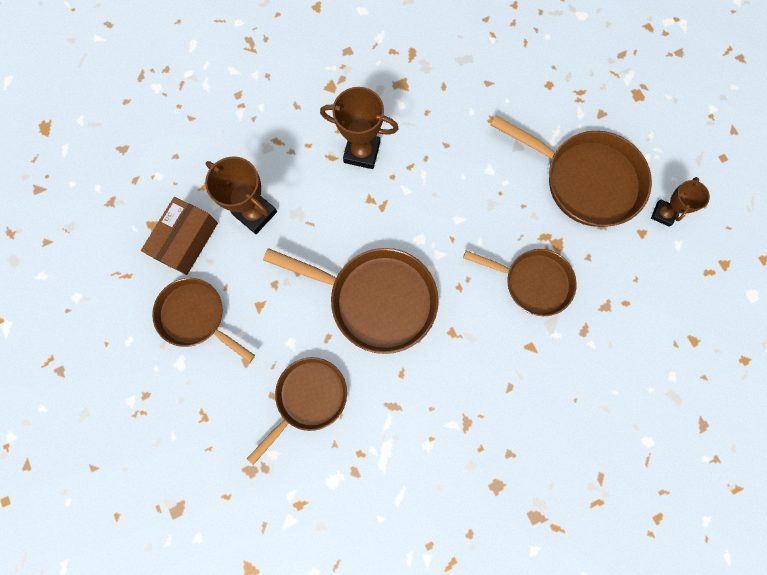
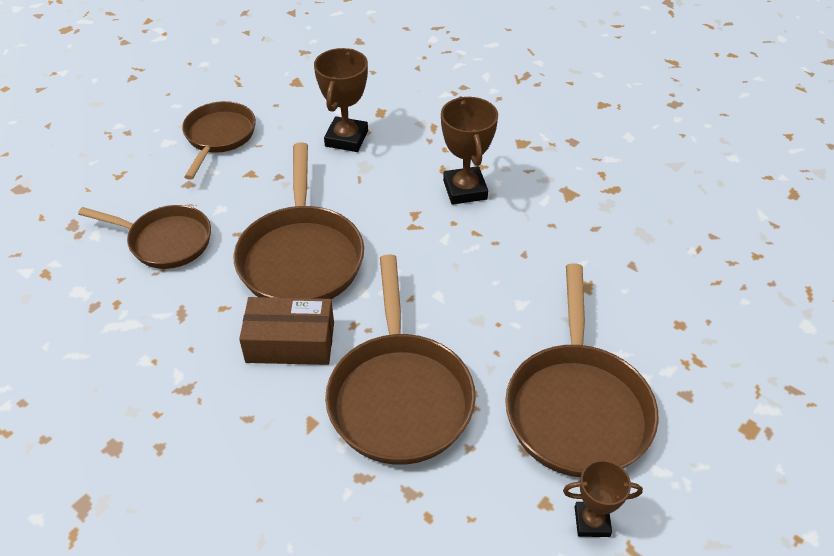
camera: 65 degrees right, 30 degrees down
(186, 240) = (292, 105): brown box -> brown box (290, 342)
(532, 282) = (399, 396): brown pan -> brown pan, size x1.53

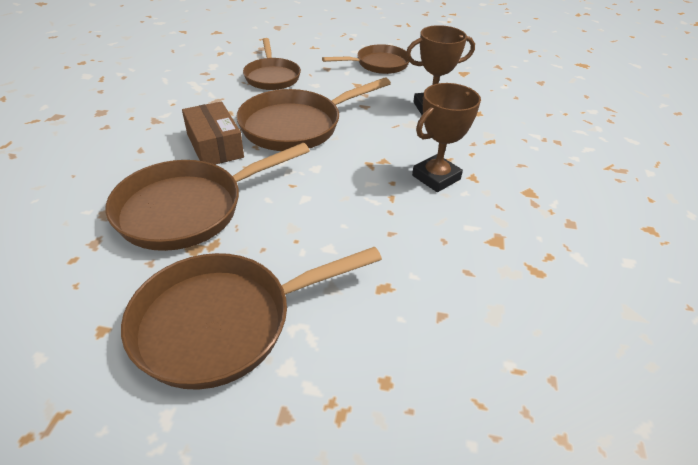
camera: 60 degrees right, 5 degrees down
(592, 521) = (87, 372): brown trophy -> none

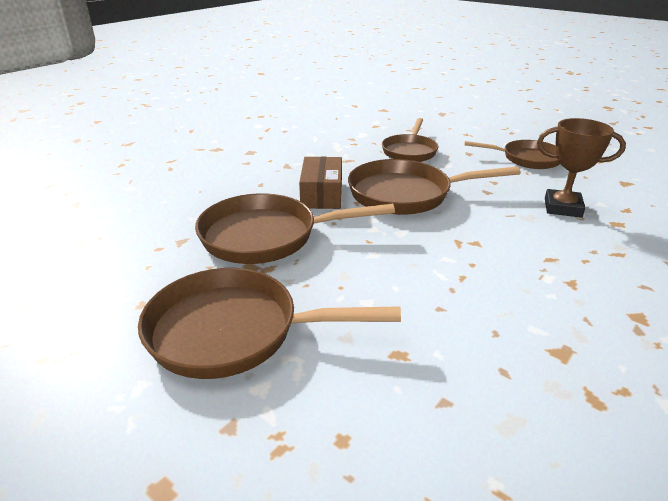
camera: 30 degrees right, 10 degrees down
(436, 177) = (525, 272): brown trophy -> none

